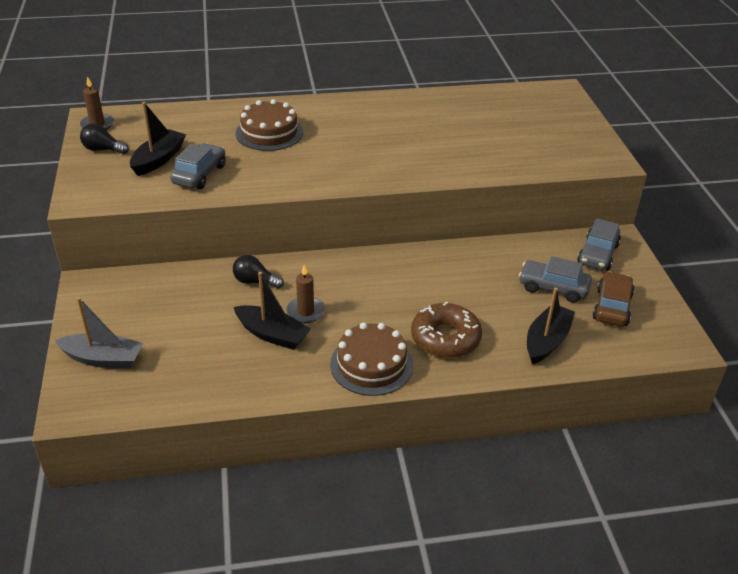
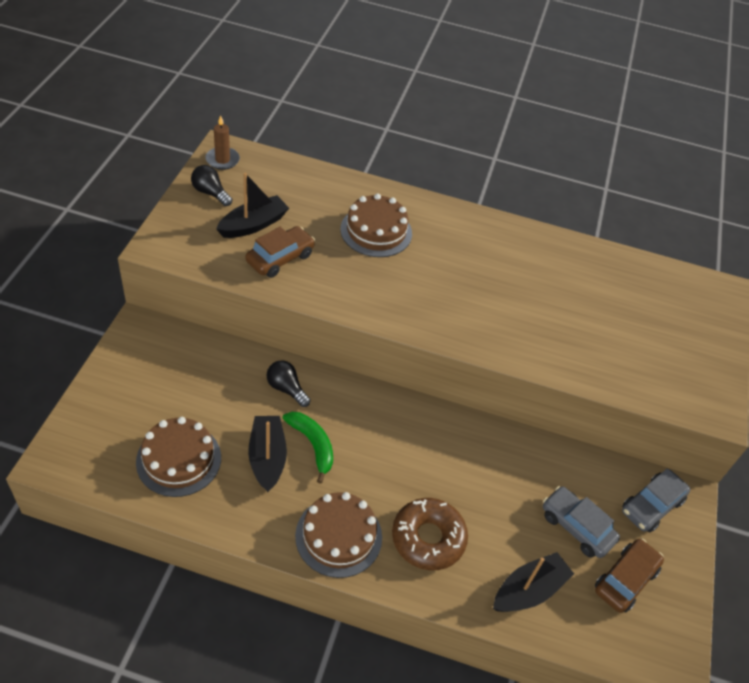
camera: 20 degrees right, 10 degrees up
(103, 359) = (107, 417): grey boat -> none
(192, 364) = (179, 459): none -> brown cake
(199, 174) = (280, 258): grey car -> brown car
(272, 334) = (267, 458): black boat -> black boat turned 150 degrees counterclockwise
(305, 312) = (313, 445): brown candle -> green banana

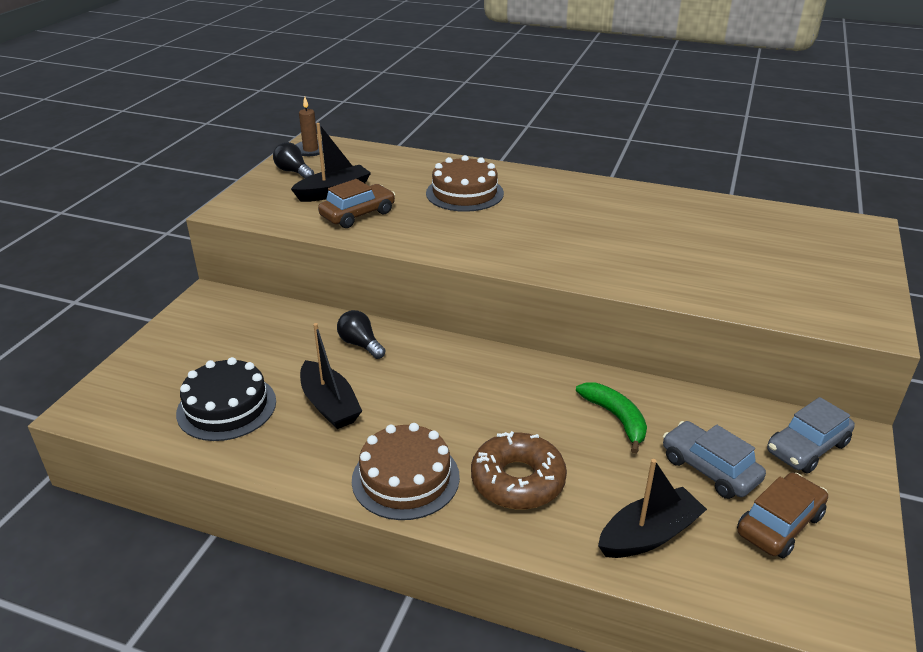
camera: 10 degrees right, 15 degrees down
(179, 459) = (226, 407): brown cake -> black cake
(267, 458) = (329, 405): black boat -> black boat turned 150 degrees clockwise
(313, 445) = (384, 393): green banana -> green banana (616, 418)

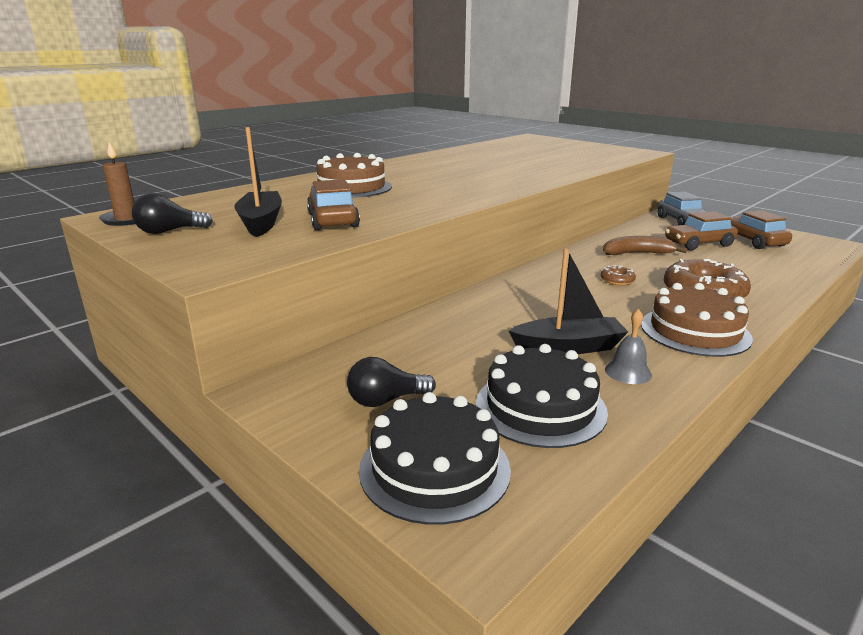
camera: 65 degrees left, 10 degrees down
(143, 380) = (434, 468): none -> black cake
(299, 443) = (628, 372): none -> grey bell
(360, 344) = (471, 317): black light bulb -> black light bulb (386, 400)
(510, 413) = (617, 280): none -> brown donut
(616, 418) = (637, 253): green banana -> brown banana
(649, 535) = (764, 269): black boat -> none
(709, 469) = (699, 244): grey car -> brown car

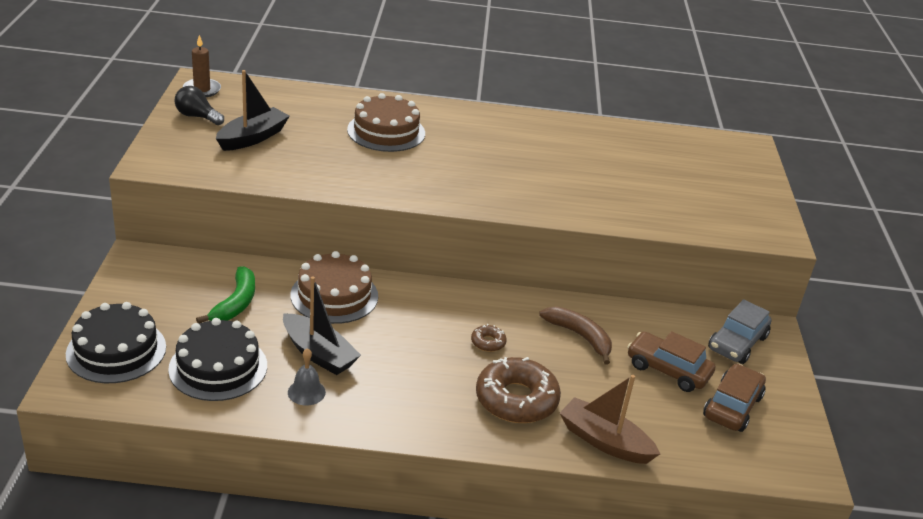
camera: 45 degrees right, 10 degrees up
(333, 220) = (290, 161): brown car -> none
(386, 400) = (169, 304): black light bulb -> none
(435, 362) = (235, 303): none -> green banana
(695, 331) = (419, 410): brown cake -> brown cake (334, 295)
(775, 282) = (604, 441): none -> brown boat

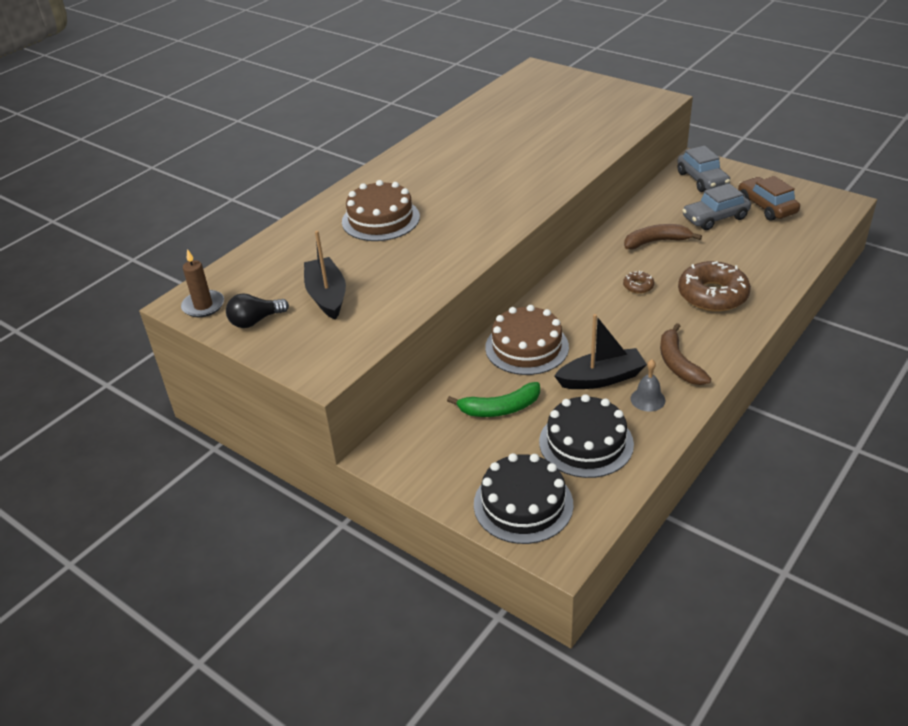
camera: 50 degrees left, 5 degrees up
(235, 303) = (500, 408): green banana -> green banana turned 120 degrees clockwise
(378, 400) = (678, 363): none -> brown banana
(604, 441) = (776, 271): brown boat -> none
(668, 370) = (715, 218): brown car -> grey car

